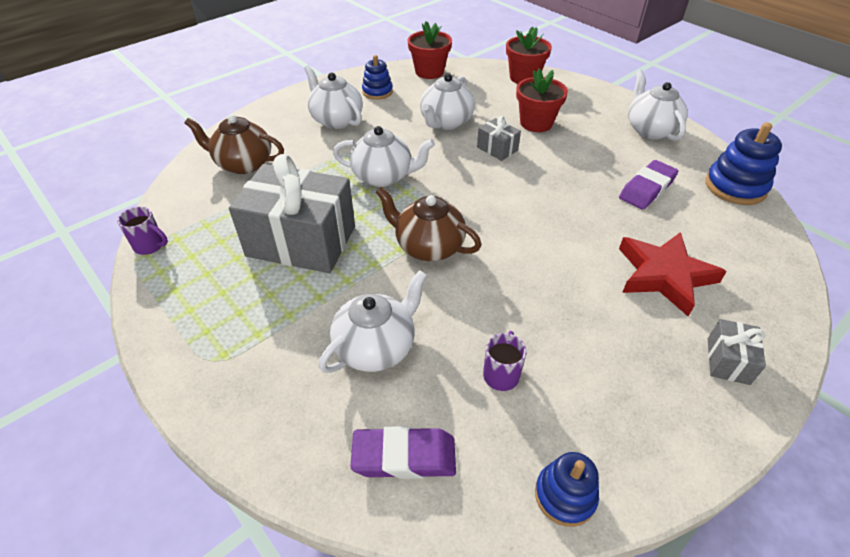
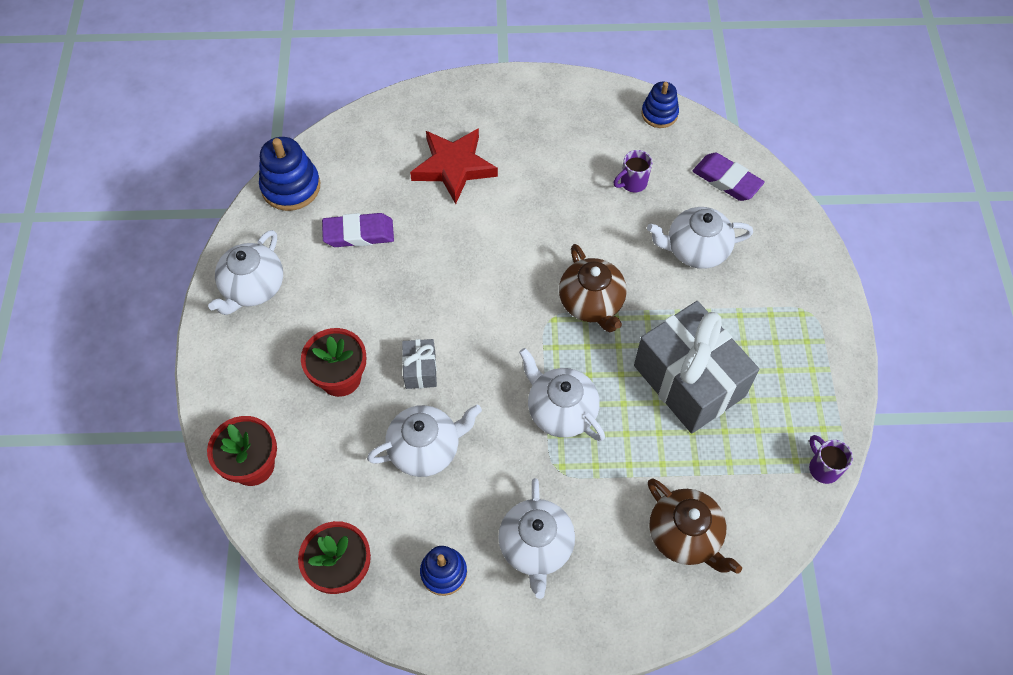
camera: 140 degrees left, 15 degrees up
(728, 361) = (494, 104): grey gift -> none

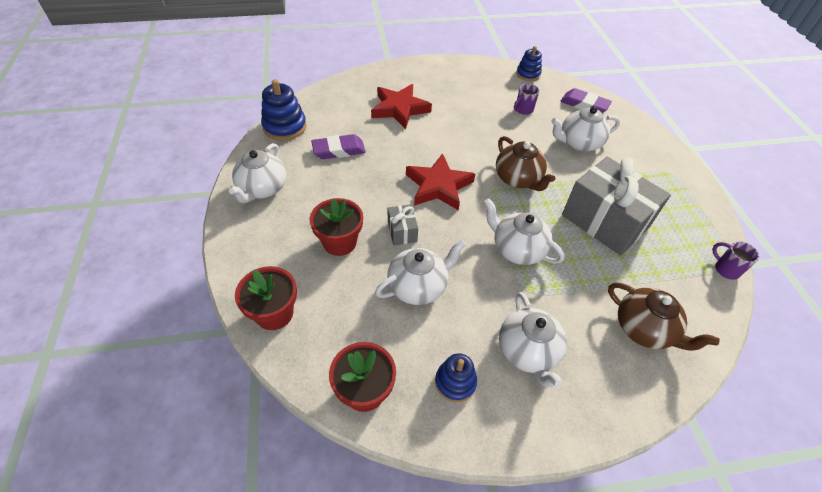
camera: 10 degrees left, 10 degrees down
(481, 304) = (438, 186): none -> red star

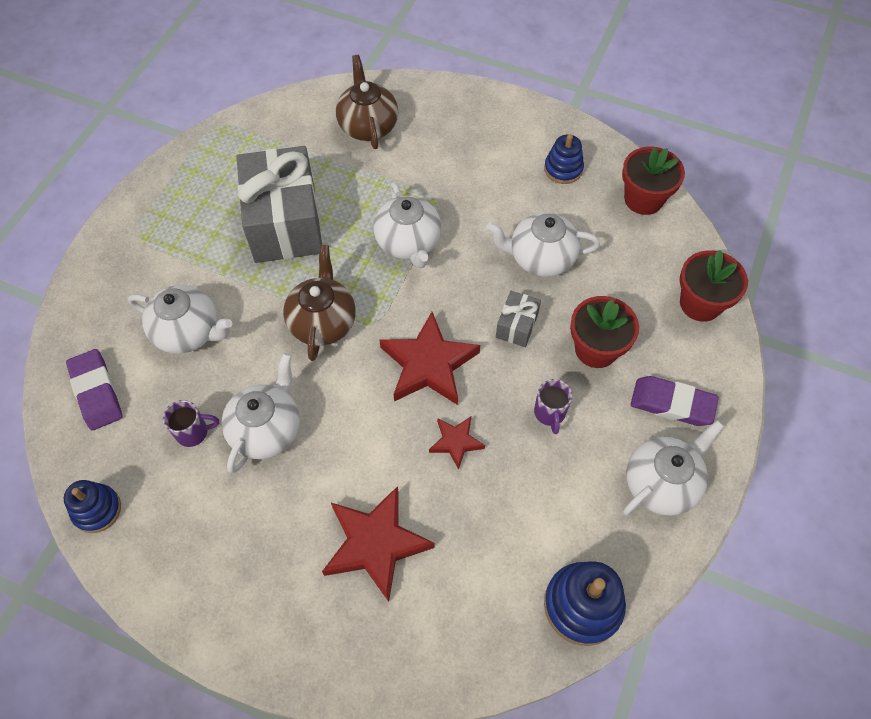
camera: 145 degrees left, 10 degrees up
(339, 150) = (522, 501): purple eraser -> purple eraser (672, 404)
(393, 159) = (456, 442): none -> red star
(528, 351) = (484, 159): white teapot -> white teapot (266, 429)
(725, 269) = (232, 127): purple mug -> purple mug (549, 413)

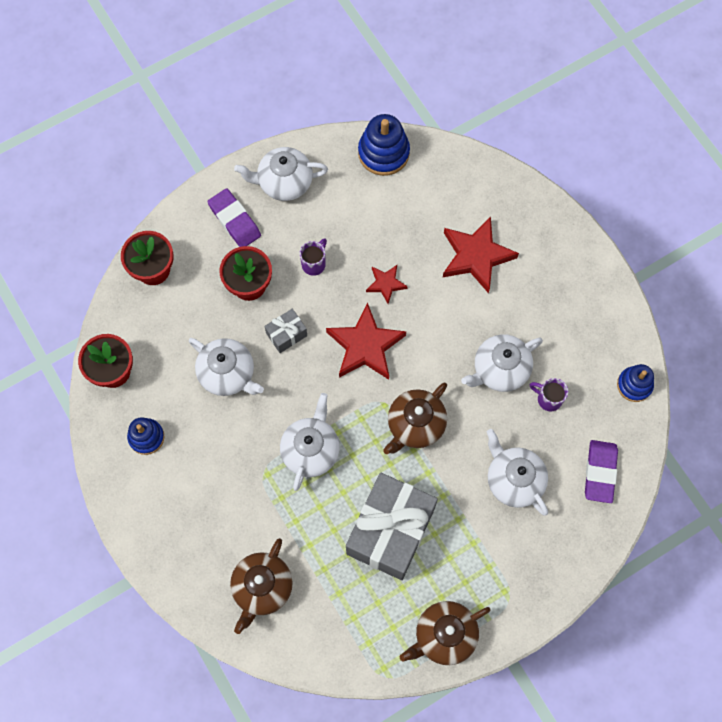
camera: 145 degrees left, 10 degrees up
(183, 177) = (444, 635): none -> brown teapot

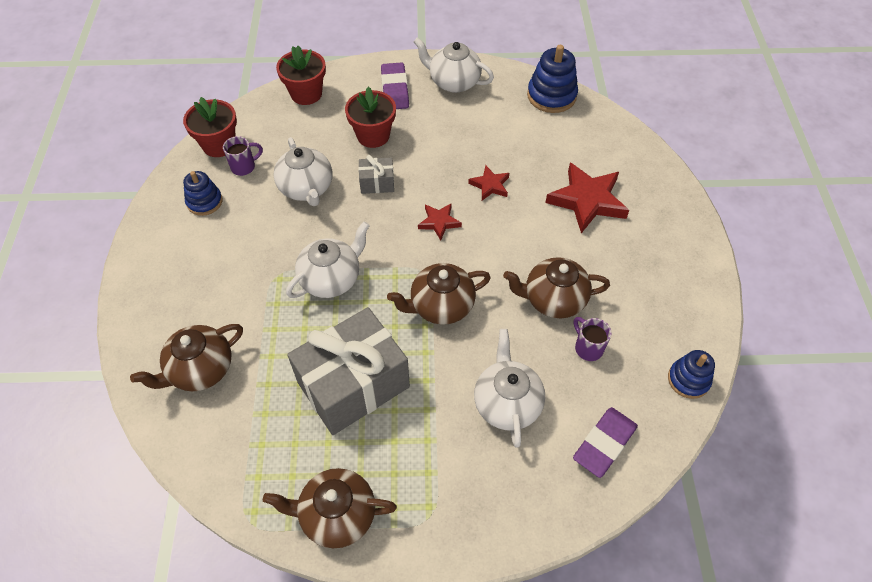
camera: 30 degrees right, 15 degrees down
(314, 264) = (438, 145): purple mug -> purple mug (244, 167)
(365, 346) = (439, 222): red star -> red star, size x0.53
(499, 370) = (553, 299): white teapot -> brown teapot

